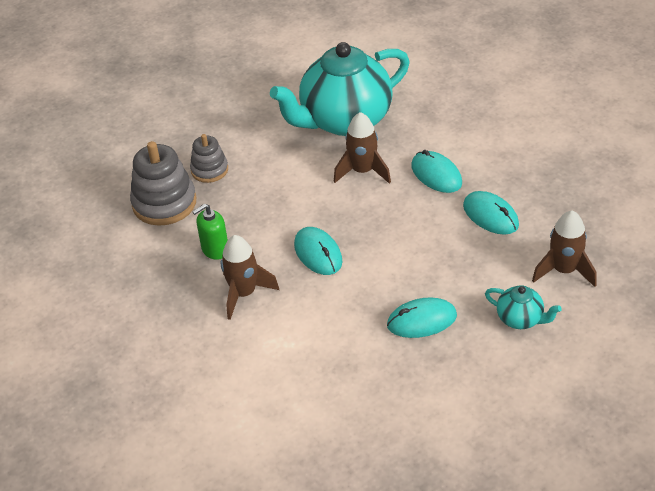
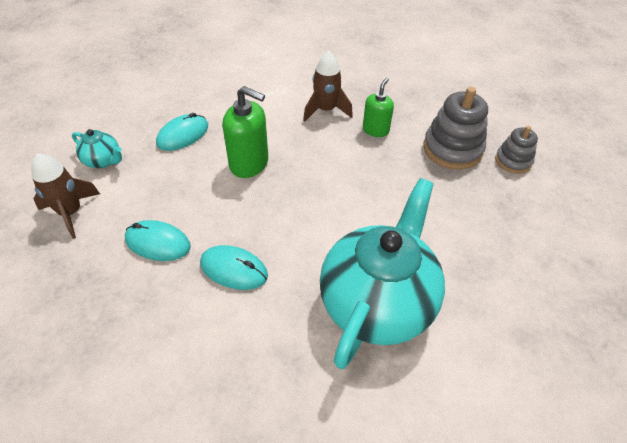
camera: 145 degrees right, 5 degrees up
(209, 170) = (450, 190): grey stacking toy -> grey stacking toy (513, 161)
(318, 253) = (294, 154): turquoise mouse -> none
(362, 171) = (311, 243): brown rocket -> none
(369, 260) = (249, 163): none -> green soap dispenser
(520, 319) = (103, 161): turquoise teapot -> turquoise teapot turned 150 degrees counterclockwise

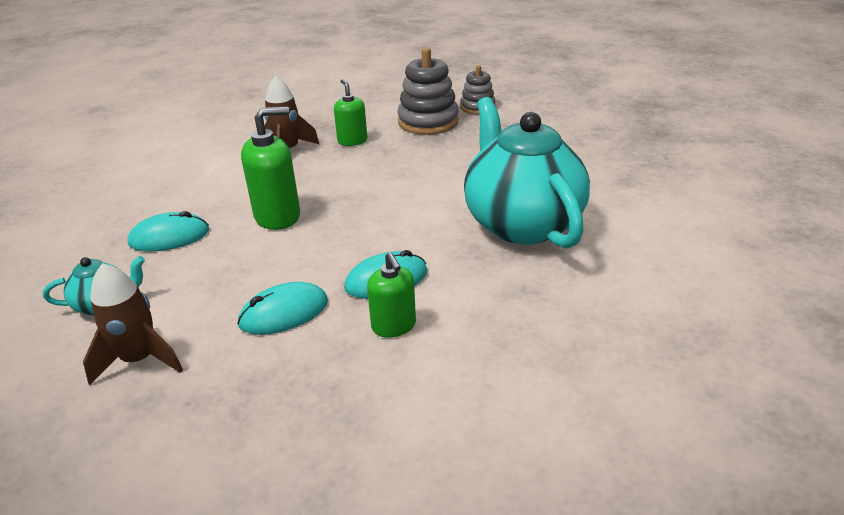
camera: 45 degrees left, 15 degrees down
(183, 135) = (169, 237): turquoise mouse -> turquoise mouse turned 75 degrees clockwise
(190, 309) = (394, 326): none -> green soap dispenser

